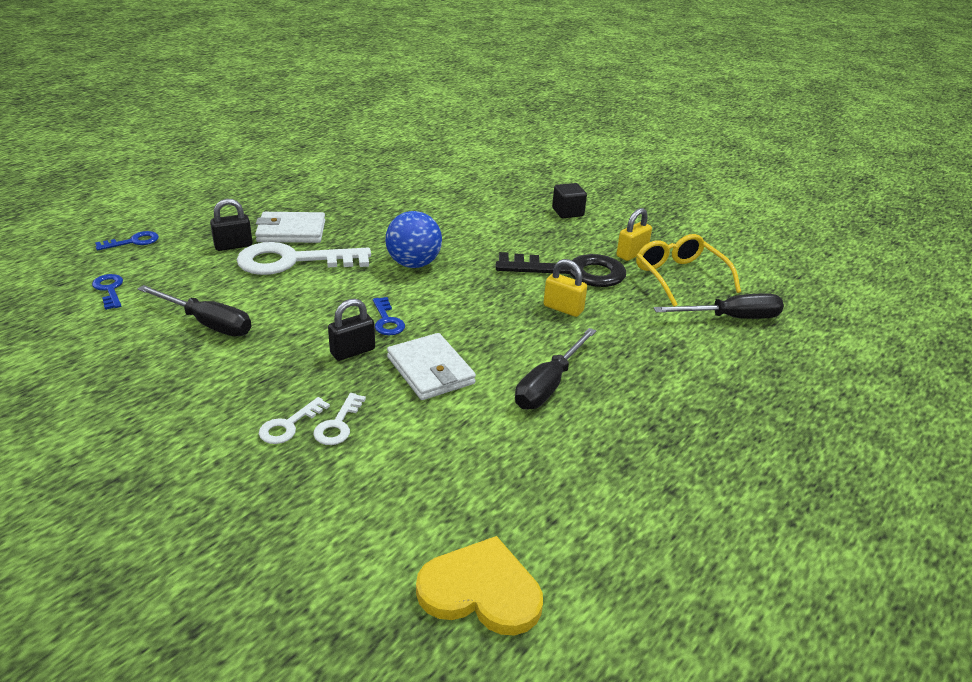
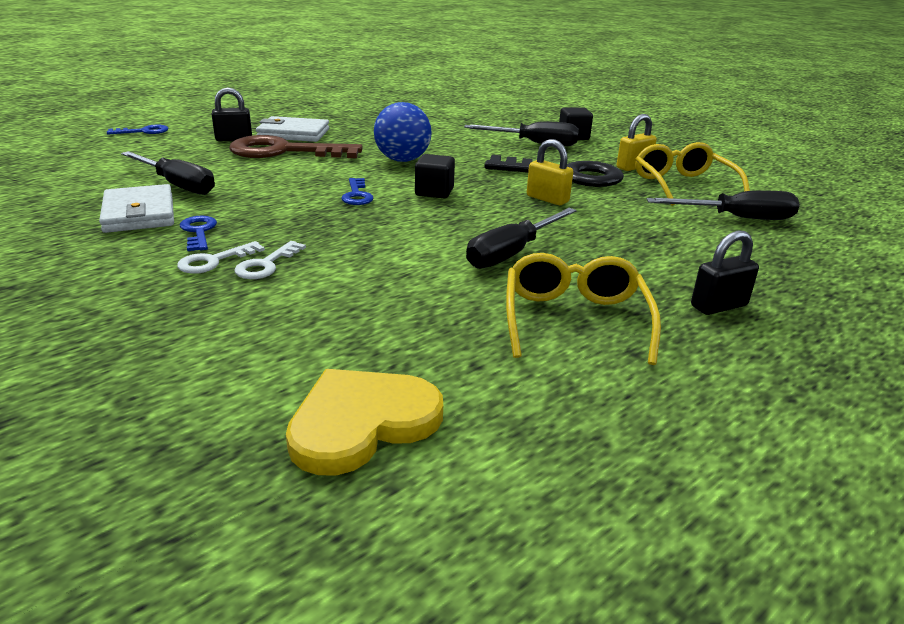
camera: 10 degrees right, 5 degrees down
(109, 290) = (101, 158): blue key -> blue key (199, 232)
(293, 261) = (284, 151): white key -> brown key
(352, 351) = (310, 213): black padlock -> black padlock (718, 306)
(430, 370) = (385, 232): white wallet -> white wallet (139, 213)
(458, 309) = (434, 192): none -> black cube
(481, 591) = (362, 422): yellow heart -> yellow heart turned 60 degrees counterclockwise
(533, 226) = (534, 143): none -> black screwdriver
(618, 460) = (574, 320): none -> yellow glasses

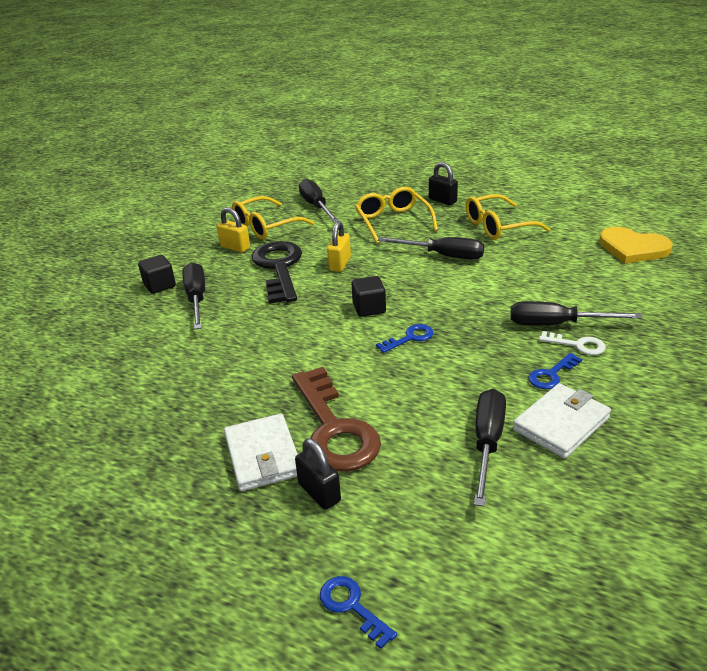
camera: 110 degrees left, 5 degrees up
(266, 265) = (556, 324): white key -> black screwdriver
(402, 160) = (302, 348): blue ball -> none
(651, 250) = (393, 222): none -> yellow glasses

